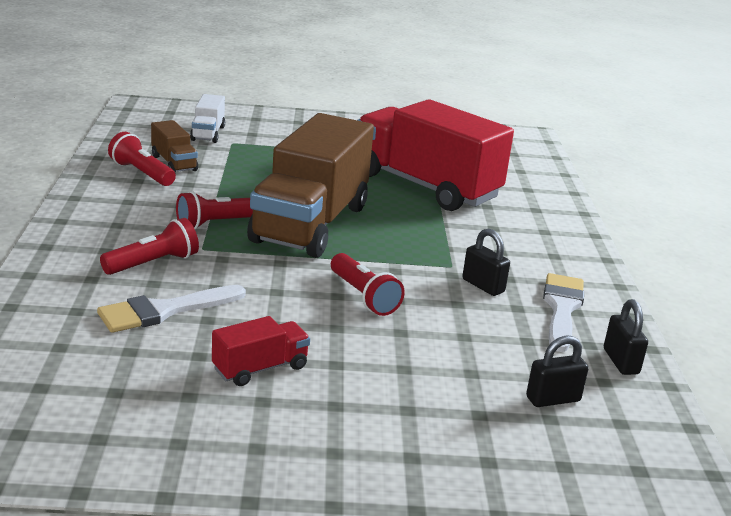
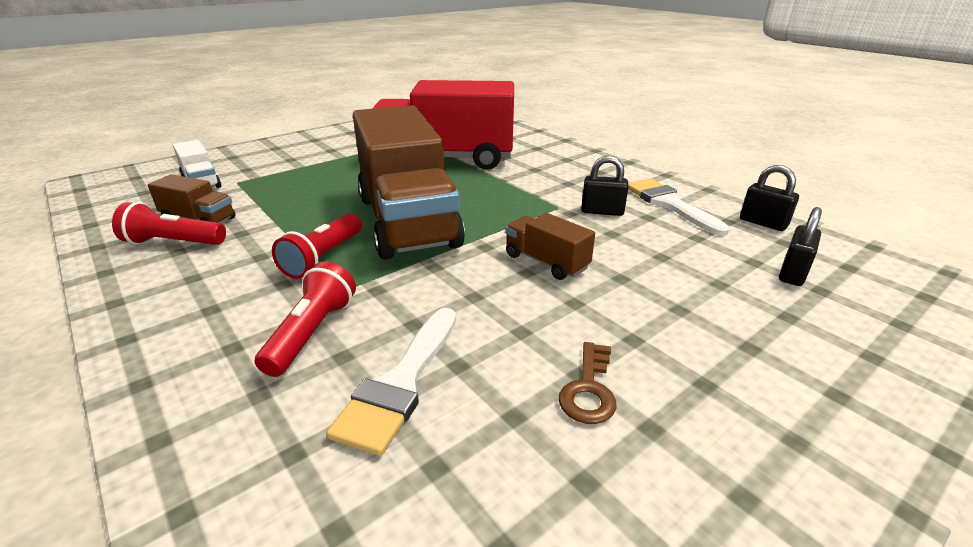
camera: 35 degrees left, 5 degrees up
(260, 368) = (589, 389): red truck -> brown key
(363, 296) = (546, 262): red flashlight -> brown truck

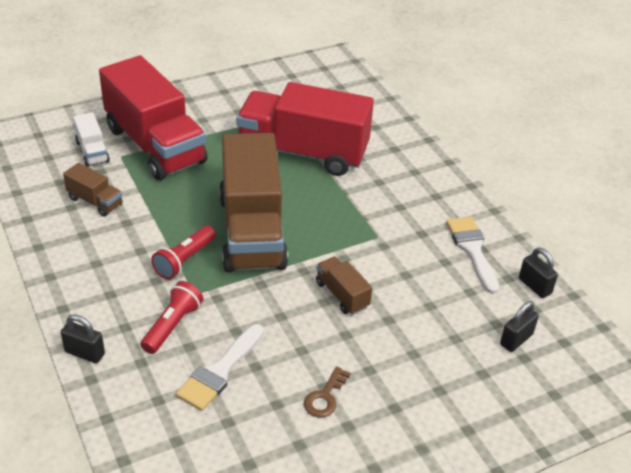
camera: 10 degrees right, 10 degrees up
(173, 243) = (79, 225): red flashlight -> none
(278, 170) = (155, 145): none -> red truck
(602, 211) = (410, 248): black padlock -> black padlock (85, 353)

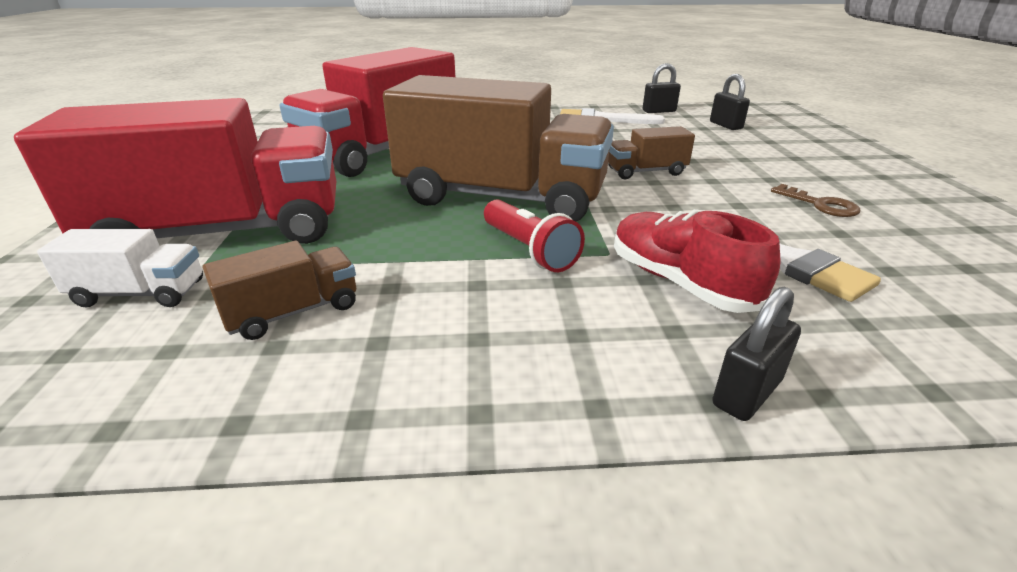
camera: 65 degrees left, 10 degrees down
(172, 325) = (679, 282): red flashlight -> red shoe

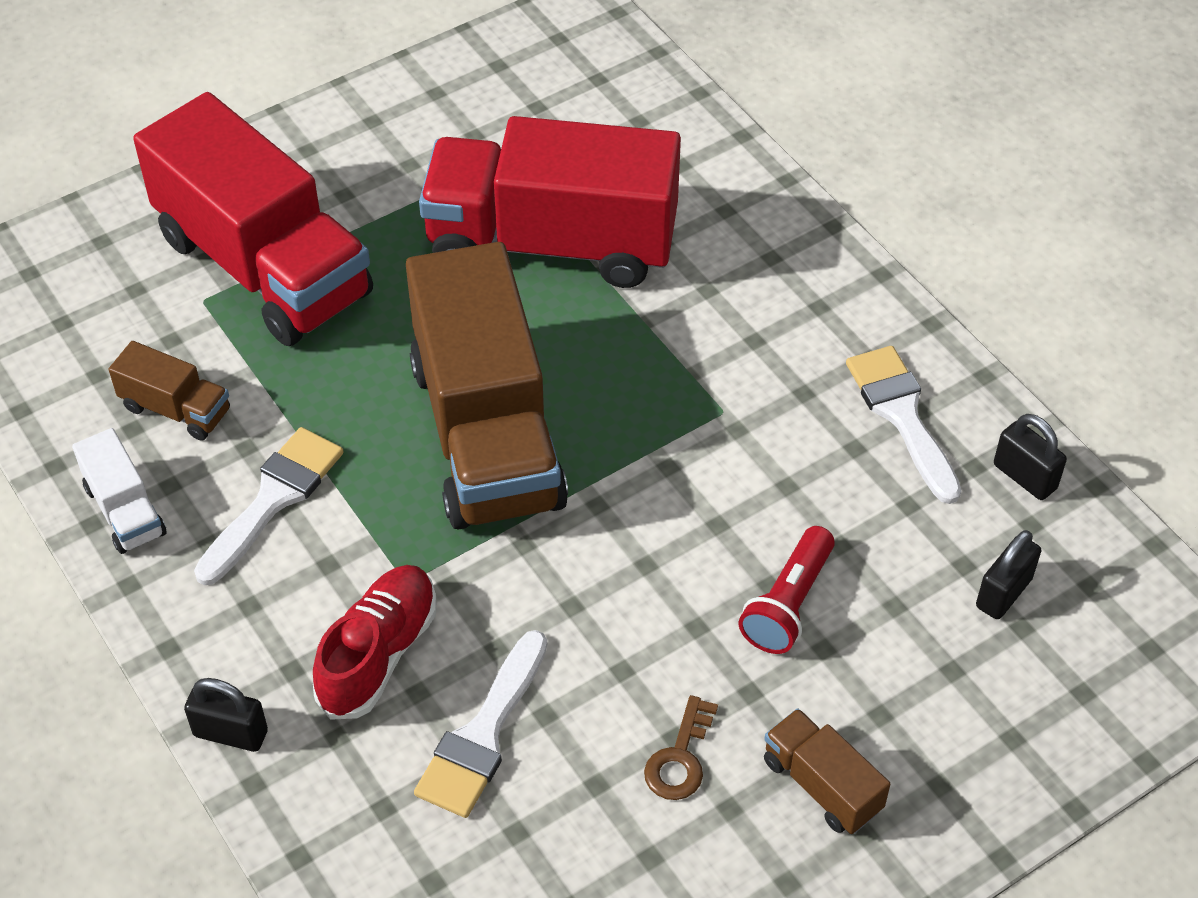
camera: 60 degrees right, 20 degrees up
(140, 293) = (145, 298): white truck -> white truck (125, 510)
(465, 288) = (273, 499): none -> white brush
(529, 250) = (373, 514): red flashlight -> red flashlight (788, 604)
(646, 172) = (676, 545): brown truck -> brown truck (822, 785)

